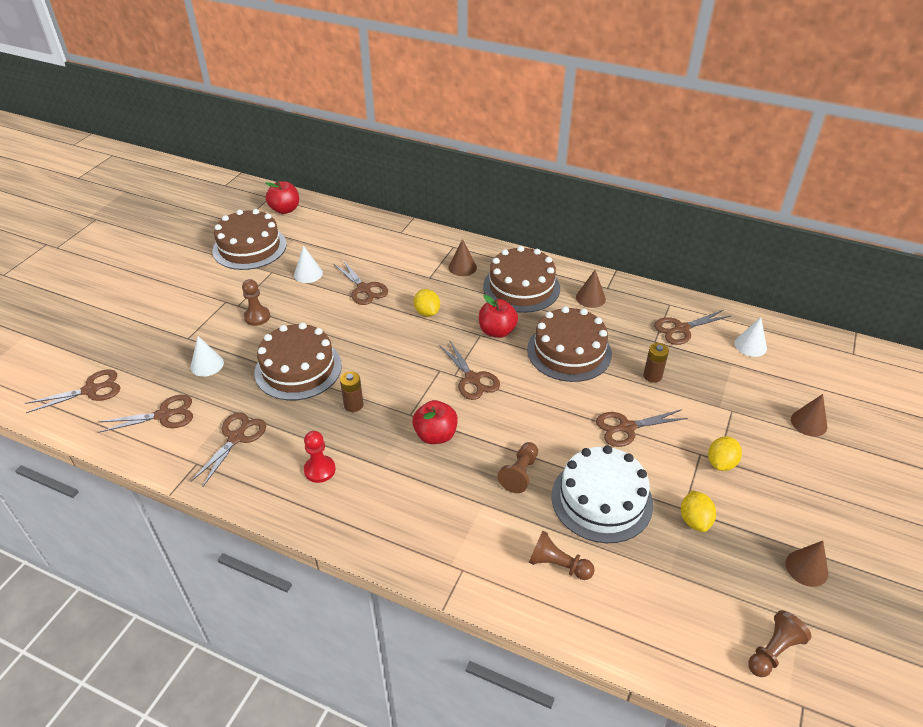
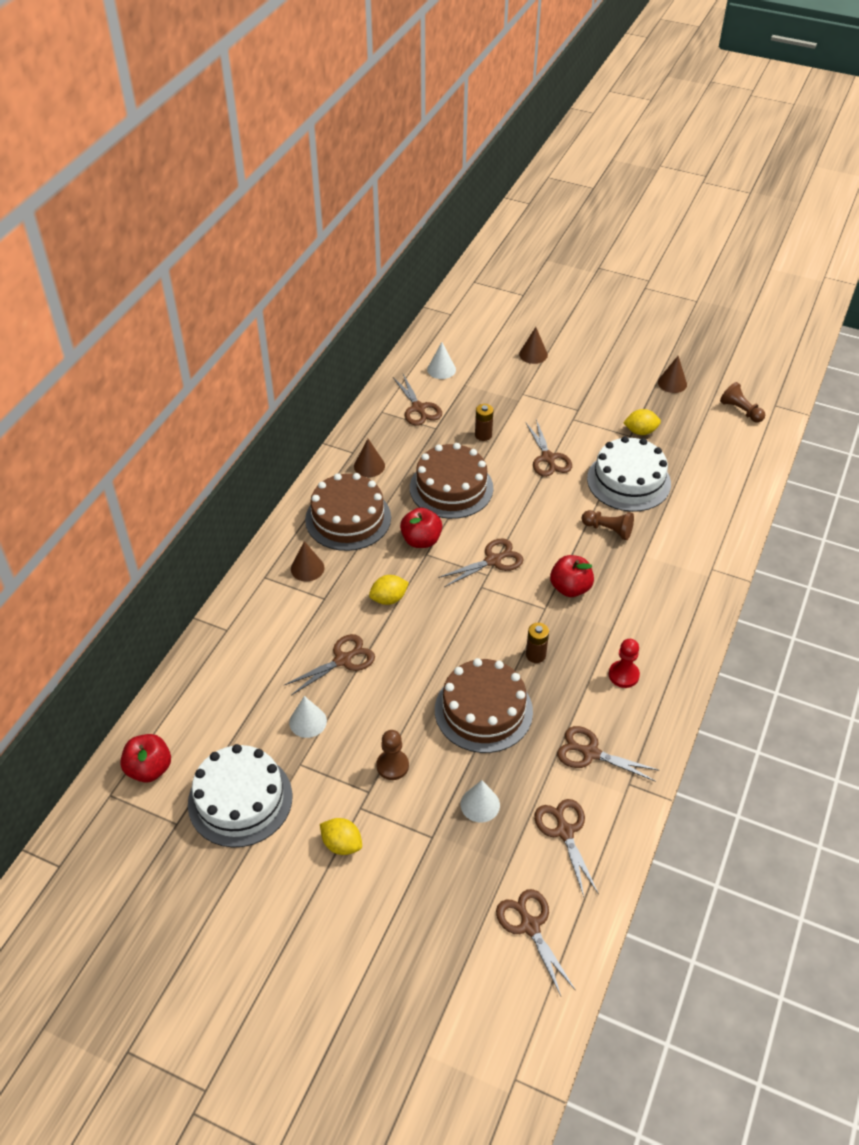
camera: 90 degrees left, 5 degrees up
(249, 247) = (240, 799): brown cake -> white cake
(558, 565) = (696, 511): brown pawn -> none
(721, 463) = (581, 409): yellow lemon -> yellow lemon (342, 844)

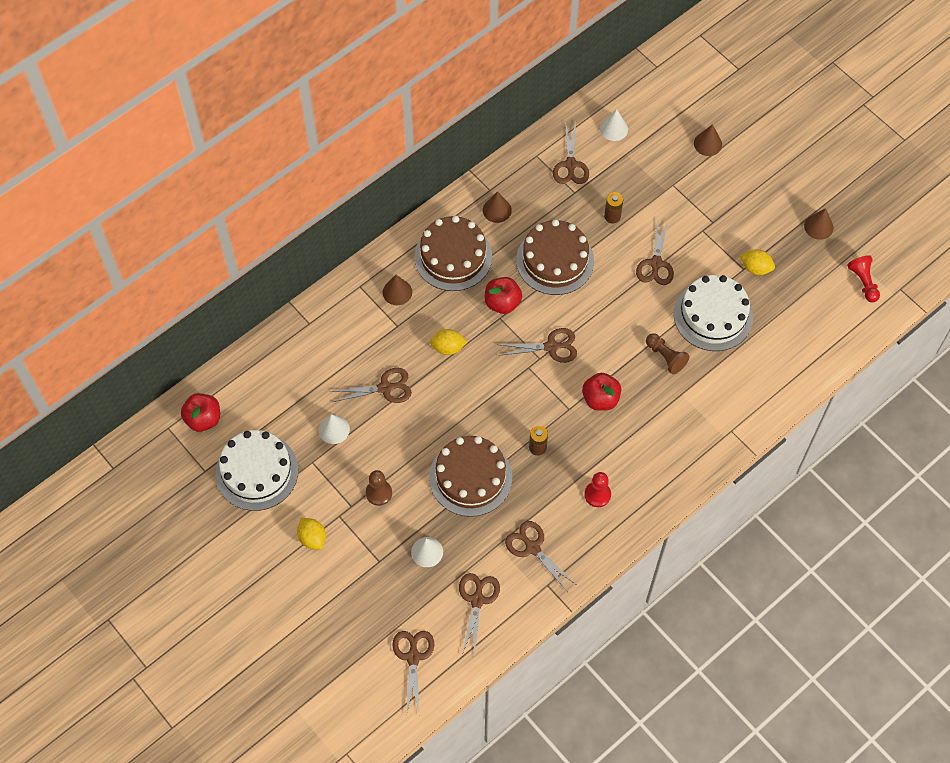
camera: 25 degrees right, 15 degrees up
(740, 411) = (863, 282): brown pawn -> red pawn

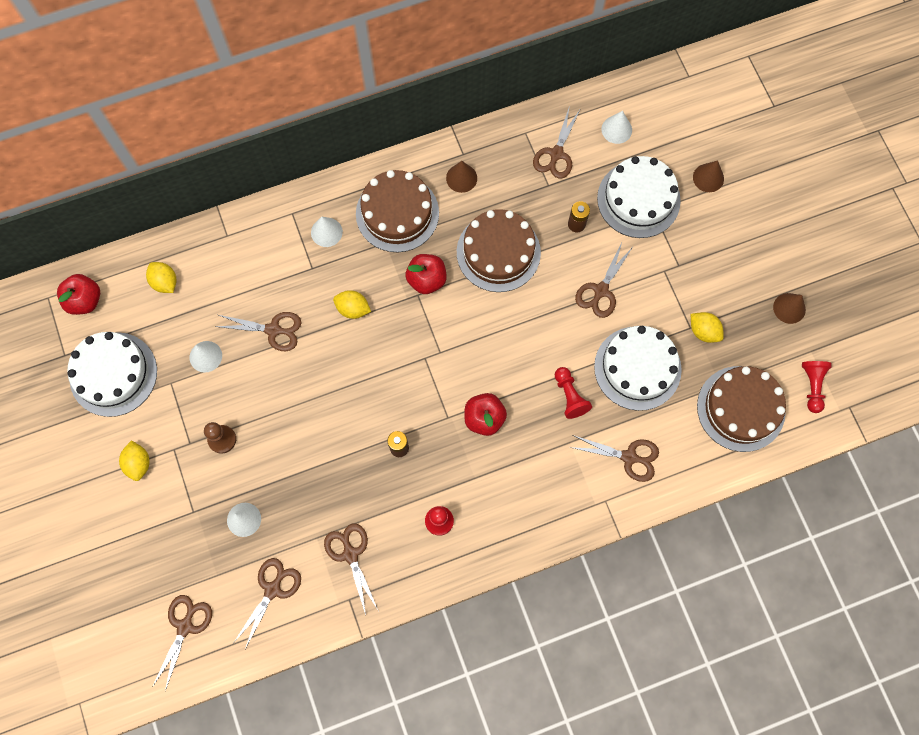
camera: 20 degrees right, 10 degrees up
(270, 380) = (165, 282): none -> yellow lemon
(397, 292) = (326, 232): brown cone -> white cone
(470, 477) = (319, 455): brown cake -> brown cake (741, 408)
(551, 346) = (457, 344): brown scissors -> brown scissors (629, 457)
(656, 179) = (638, 199): none -> white cake
(665, 357) = (569, 396): brown pawn -> red pawn

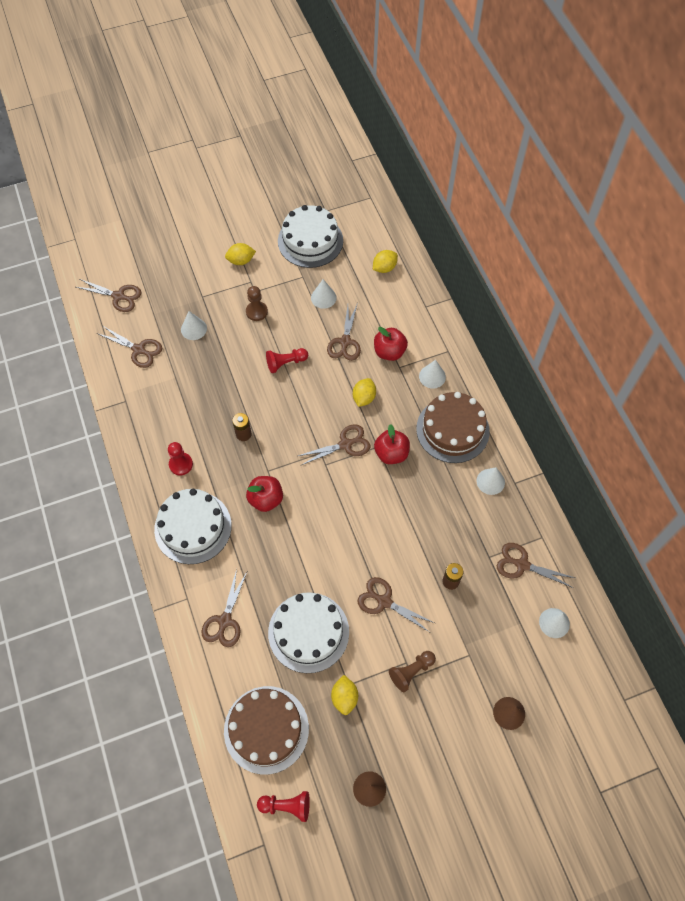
camera: 90 degrees right, 10 degrees down
(85, 300) = (368, 219): red apple -> red apple (389, 352)
(350, 554) = (160, 401): brown scissors -> brown scissors (345, 444)
(461, 178) = (490, 481): brown cone -> white cone
(498, 252) = (419, 512): brown cake -> none
(569, 396) = (283, 570): red pawn -> red pawn (285, 363)
(638, 199) = (480, 641): white cake -> white cake (193, 527)
(673, 266) = (411, 672): none -> brown pawn
(703, 331) = (344, 697): yellow lemon -> yellow lemon turned 45 degrees counterclockwise

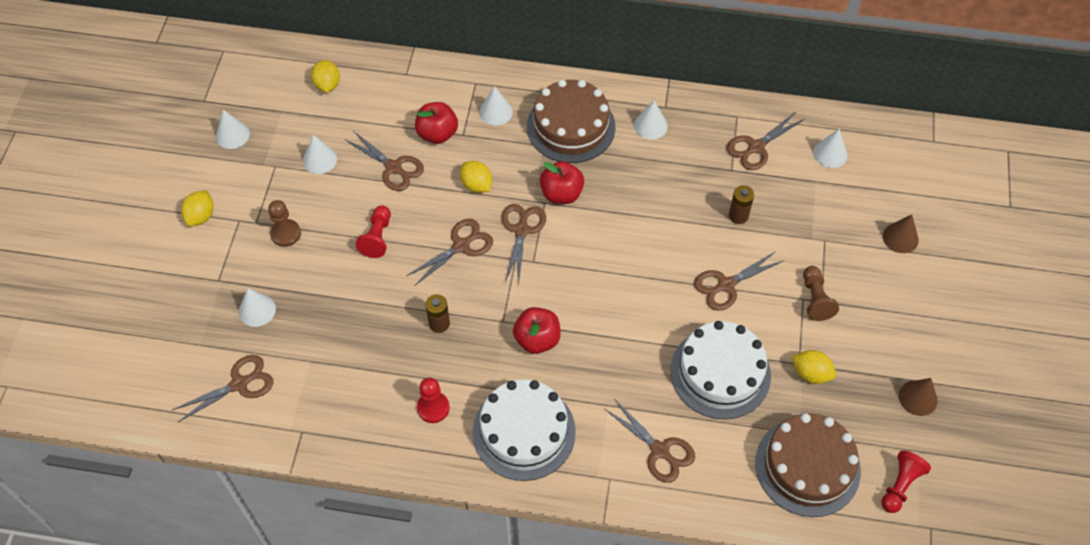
camera: 60 degrees left, 5 degrees down
(119, 296) = (141, 372): brown scissors -> brown scissors (461, 245)
(310, 241) = (232, 135): white cake -> white cone

